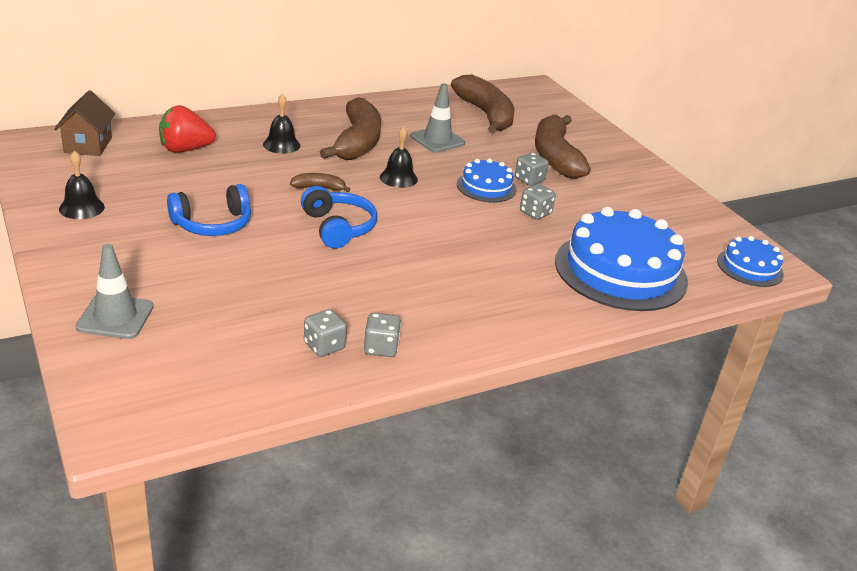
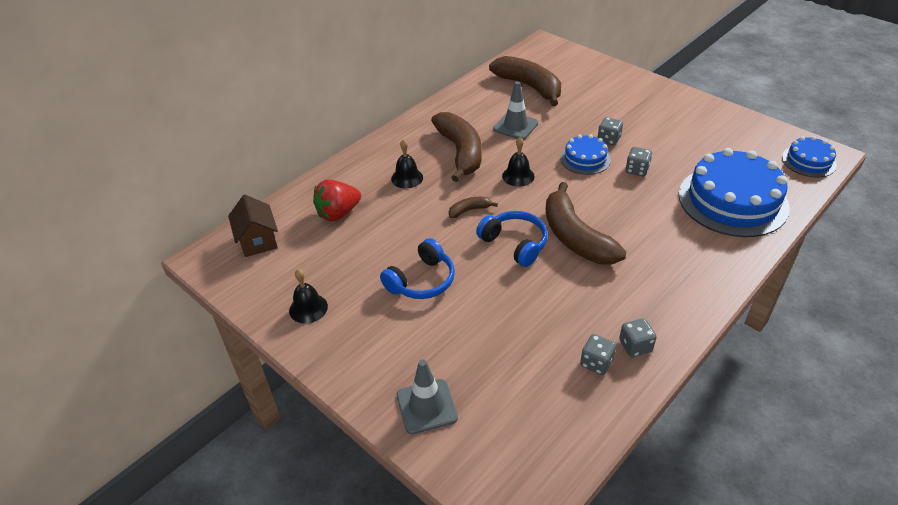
camera: 15 degrees left, 10 degrees up
(555, 157) = (608, 109): brown banana -> brown banana (575, 237)

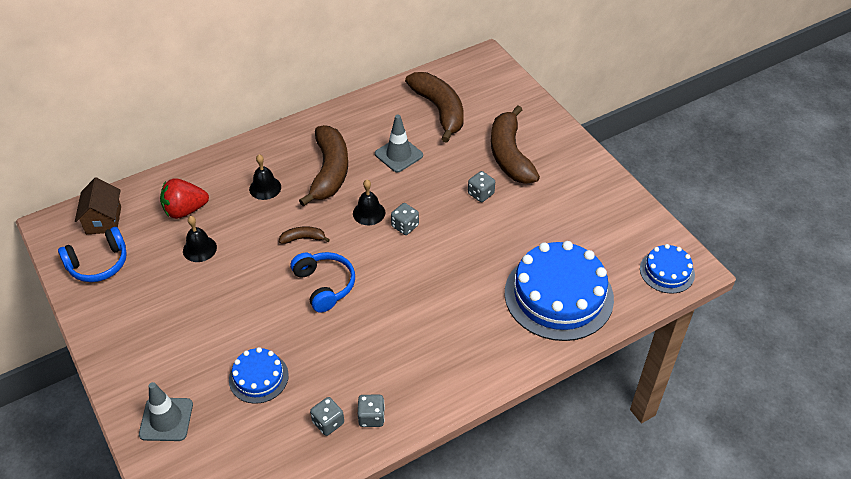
camera: 15 degrees right, 5 degrees up
(308, 308) = (115, 300): black bell -> black bell (199, 249)
(422, 281) = (223, 300): blue headphones -> blue headphones (98, 263)
(575, 237) = (383, 294): brown banana -> brown banana (509, 155)
(585, 159) = (444, 210): blue cake -> blue cake (258, 377)
(637, 170) = (487, 236): grey dice -> grey dice (405, 226)

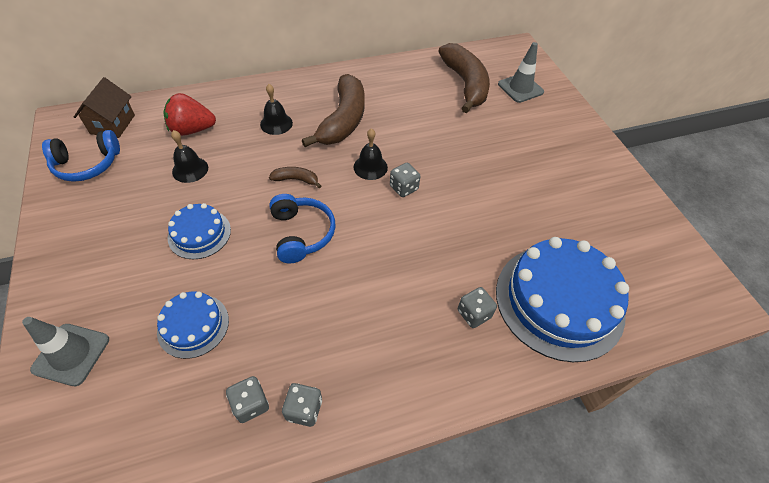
camera: 10 degrees right, 5 degrees up
(398, 155) = (415, 117): grey traffic cone -> grey traffic cone (520, 88)
(480, 194) = (490, 170): grey dice -> grey dice (474, 314)
(509, 155) = (527, 138): brown banana -> none
(667, 271) = (691, 299): blue cake -> blue cake (199, 233)

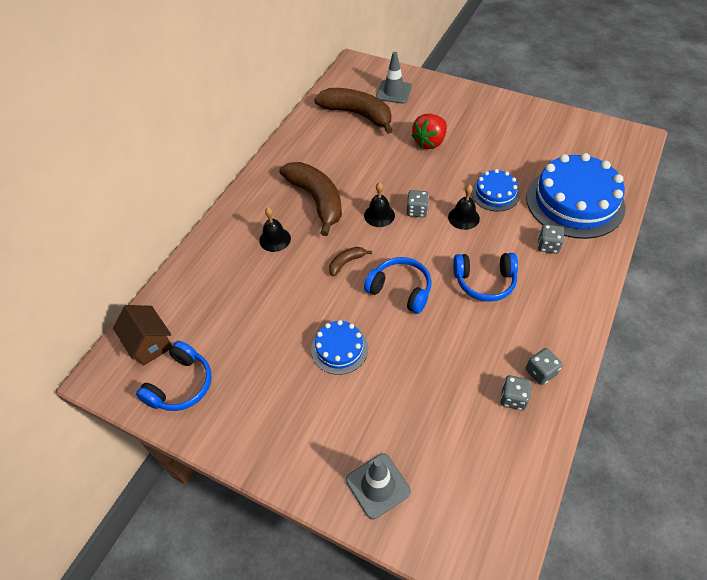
camera: 40 degrees left, 0 degrees up
(190, 169) = (265, 319): black bell -> black bell (463, 217)
(192, 130) = (221, 294): red strawberry -> red strawberry (430, 142)
(193, 325) = (421, 397): blue cake -> blue cake (495, 193)
(373, 289) = (484, 281): none -> blue headphones

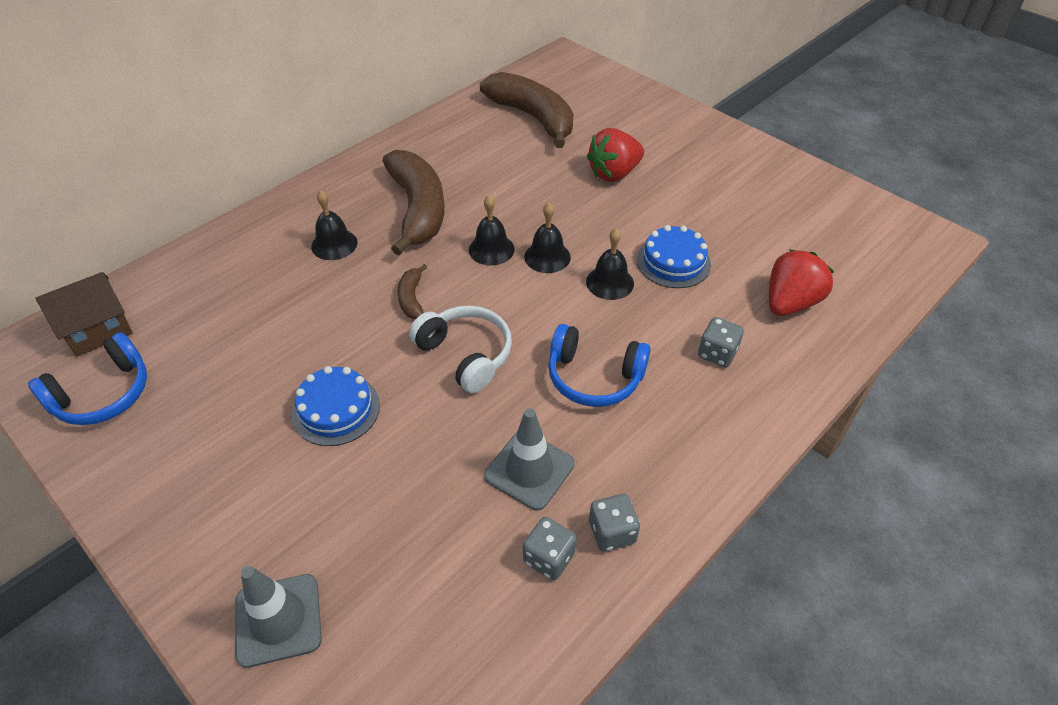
camera: 15 degrees right, 5 degrees down
(150, 343) = (98, 330): brown house -> brown house turned 75 degrees clockwise
(346, 262) = (411, 298): brown banana -> brown banana turned 75 degrees counterclockwise
(393, 92) = (598, 101): grey traffic cone -> grey traffic cone (529, 470)
(400, 290) = (466, 355): blue headphones -> white headphones
(417, 211) = (547, 257): grey dice -> black bell
(574, 202) = (790, 303): blue cake -> red strawberry

